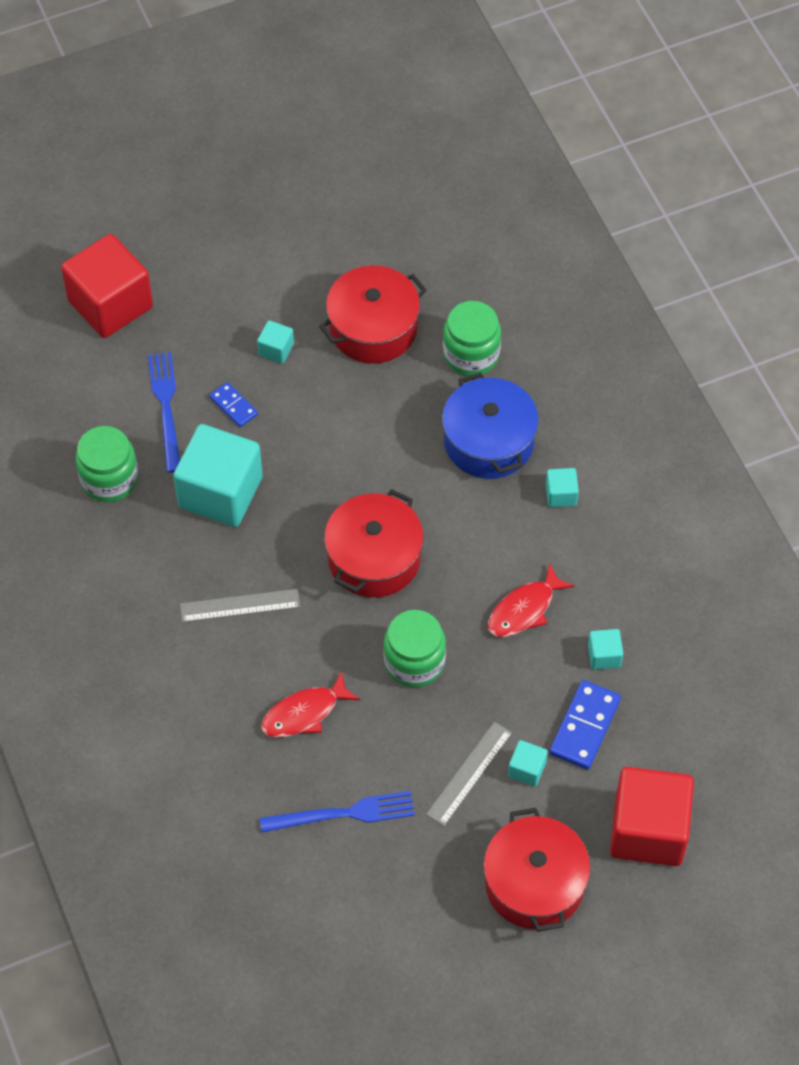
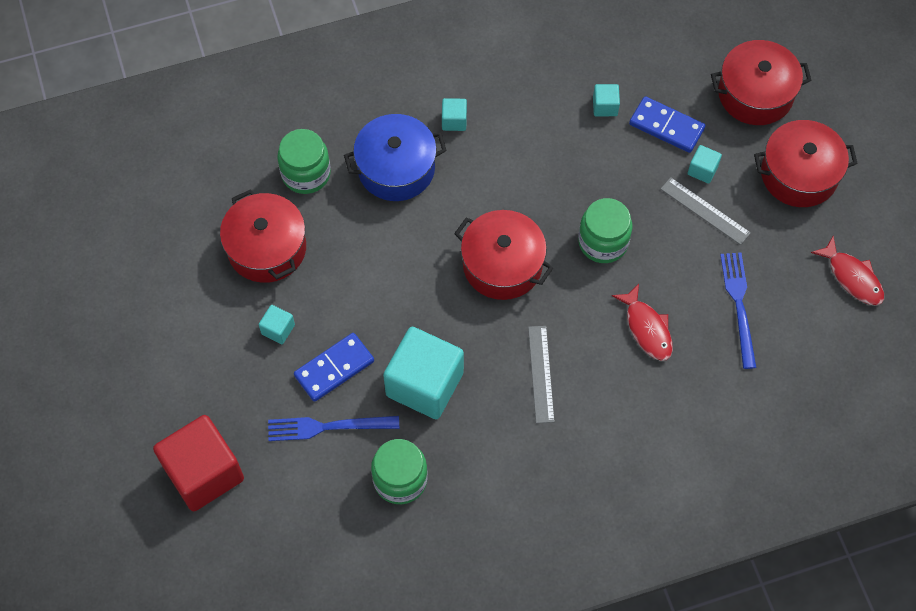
camera: 85 degrees left, 5 degrees up
(233, 406) = (334, 368): blue domino -> blue domino, size x1.66
(524, 609) = (559, 158): red fish -> red fish (852, 277)
(648, 830) = (755, 94): red cube -> red pot

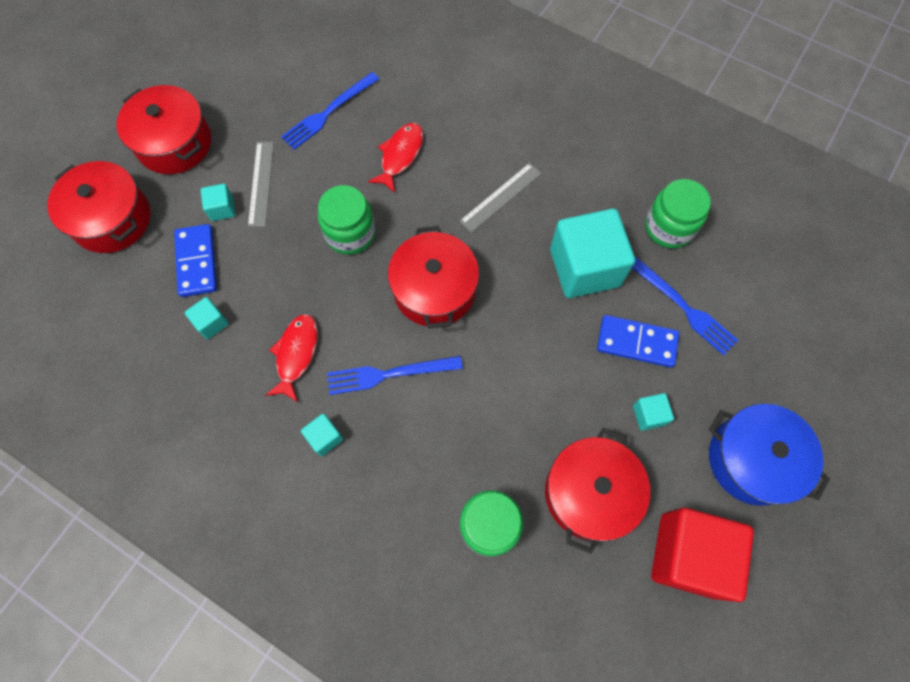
camera: 130 degrees left, 5 degrees up
(204, 473) = (808, 366): red cube -> red cube (688, 555)
(396, 168) = (416, 447): blue pot -> blue pot (752, 460)
(463, 189) = (389, 374): none -> blue fork
(852, 277) = (244, 61): red fish -> red fish (296, 354)

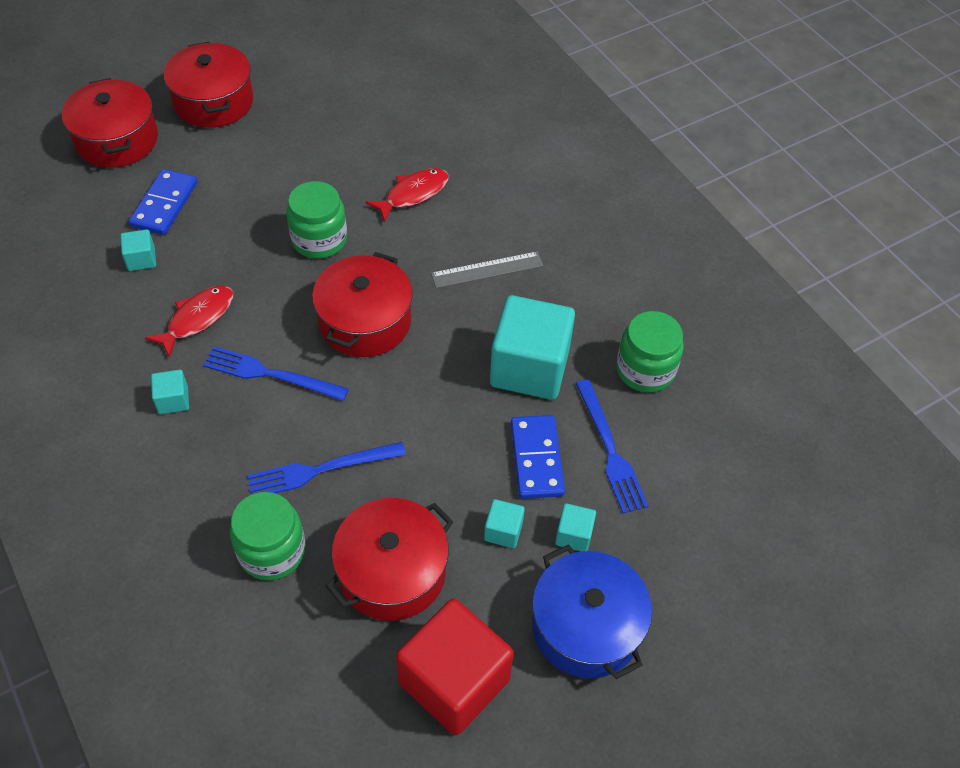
camera: 25 degrees right, 15 degrees down
(222, 209) = (217, 171): turquoise cube -> turquoise cube (573, 535)
(261, 183) = (267, 165): grey ruler -> none
(328, 112) = (370, 131): blue fork -> blue fork (320, 470)
(636, 342) = (537, 459): blue domino -> blue domino turned 45 degrees clockwise

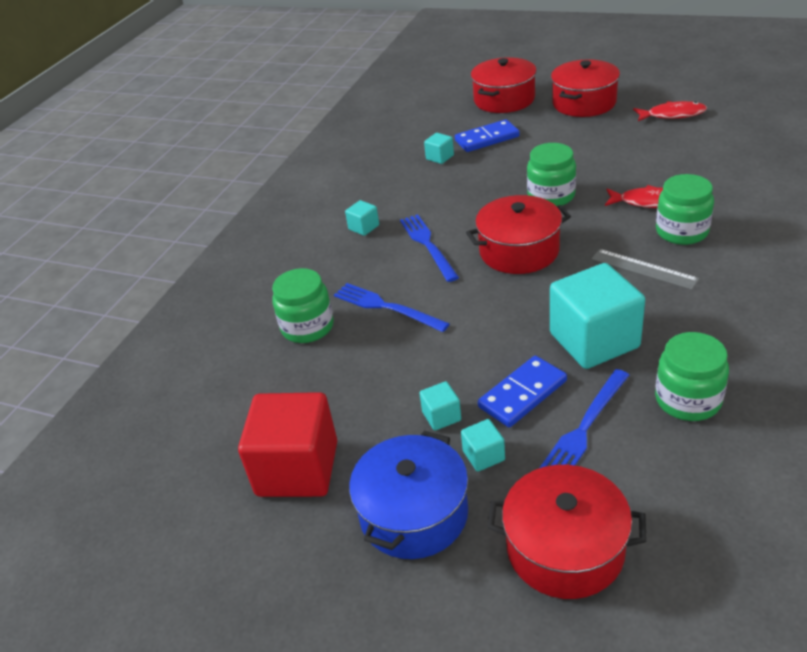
camera: 60 degrees right, 15 degrees down
(197, 319) = (428, 198): red fish -> red fish (672, 115)
(392, 572) = (348, 385): red pot -> red pot (565, 548)
(473, 211) = (682, 231): none -> green jar

